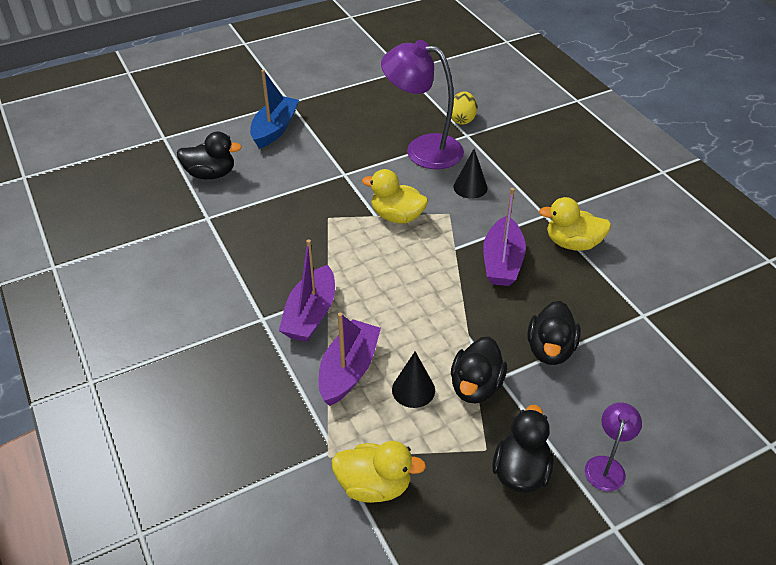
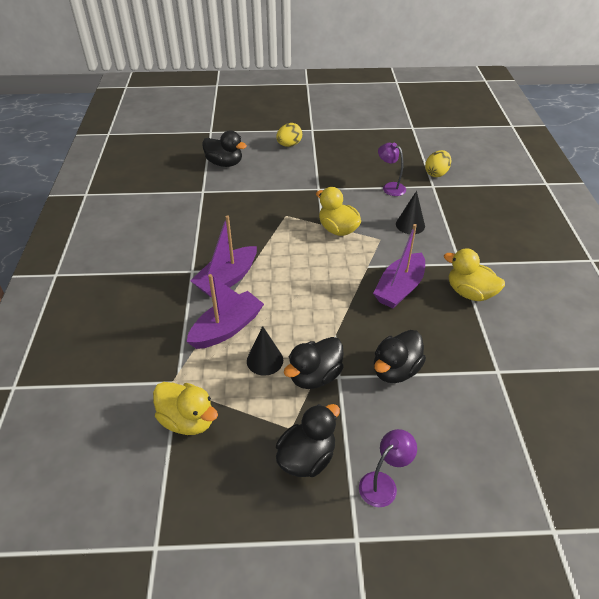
camera: 25 degrees right, 0 degrees up
(275, 129) = (289, 145): blue boat -> yellow egg
(422, 149) = (390, 187): purple lamp -> purple lamp, size x0.49

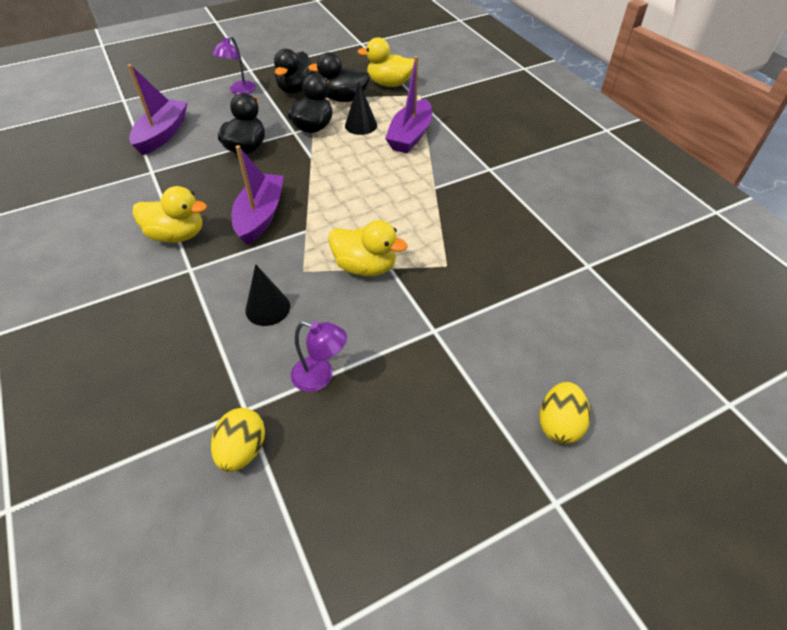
camera: 155 degrees right, 5 degrees up
(224, 163) = (617, 330): black duck -> black duck (343, 99)
(227, 279) = (447, 171): purple boat -> purple boat (162, 134)

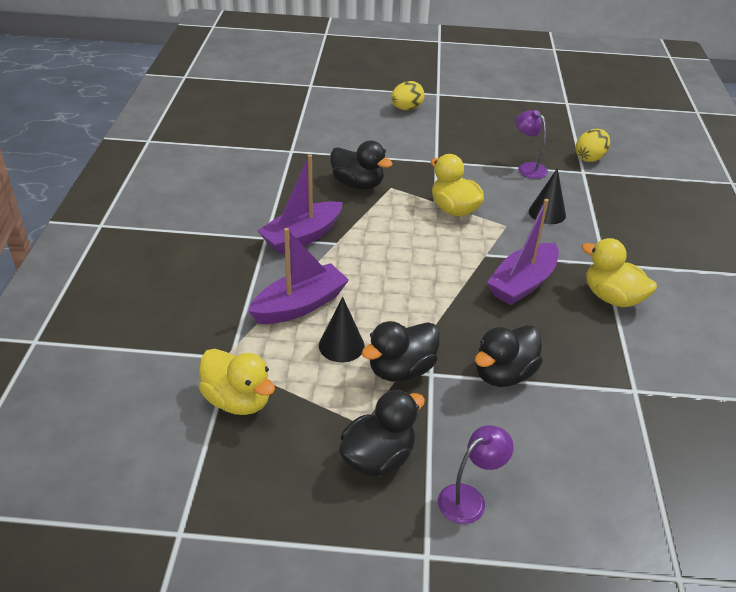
camera: 150 degrees left, 10 degrees down
(162, 134) = (614, 452): purple boat -> purple boat (302, 237)
(343, 99) = (325, 402): black duck -> black duck (358, 184)

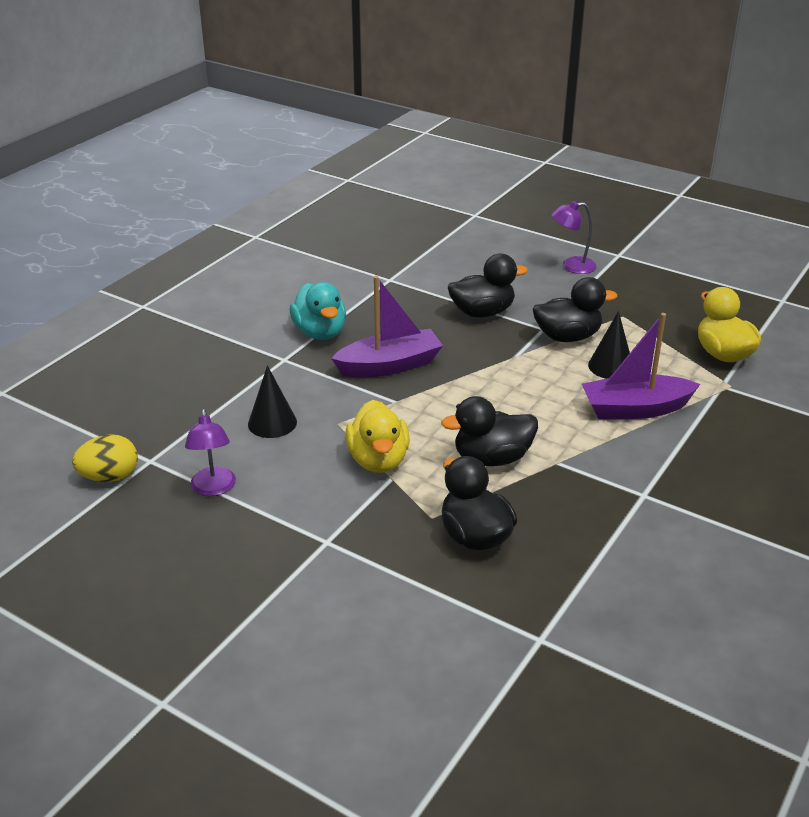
camera: 150 degrees left, 5 degrees down
(302, 237) = (596, 482): purple boat -> none
(378, 458) = (622, 297): black duck -> black duck (492, 458)
(406, 109) = (263, 679): yellow egg -> none
(612, 298) = (320, 332): yellow duck -> turquoise duck

